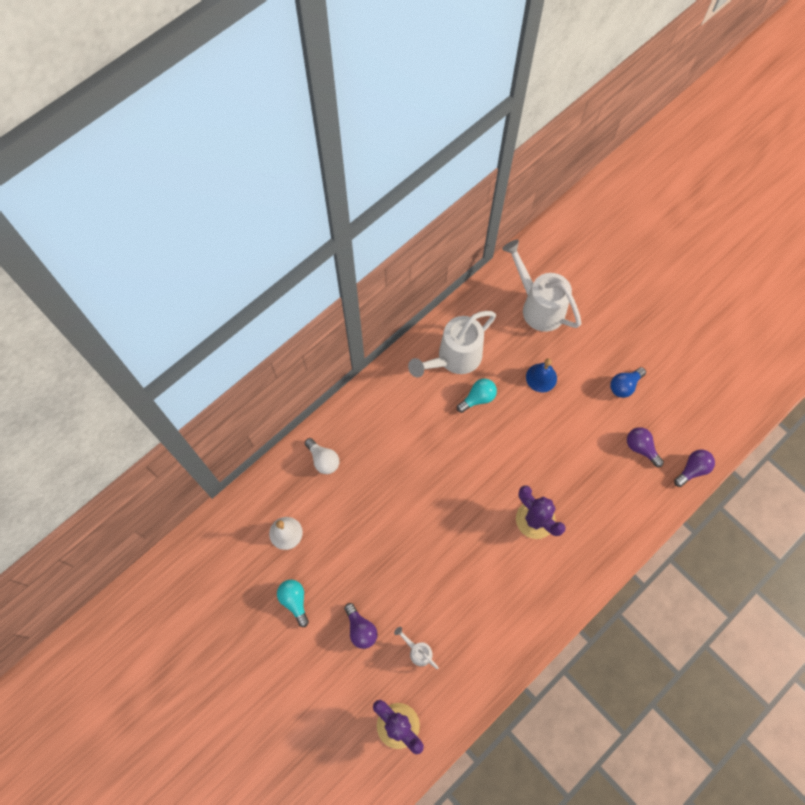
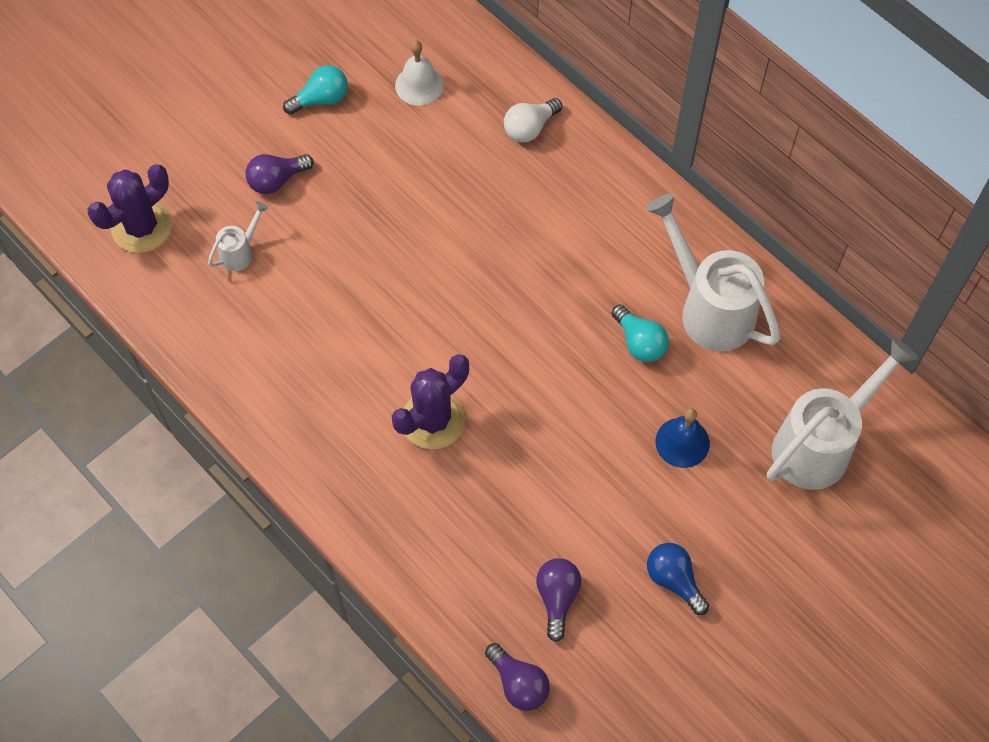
camera: 90 degrees right, 5 degrees down
(641, 448) = (557, 598): purple light bulb -> purple light bulb turned 45 degrees counterclockwise

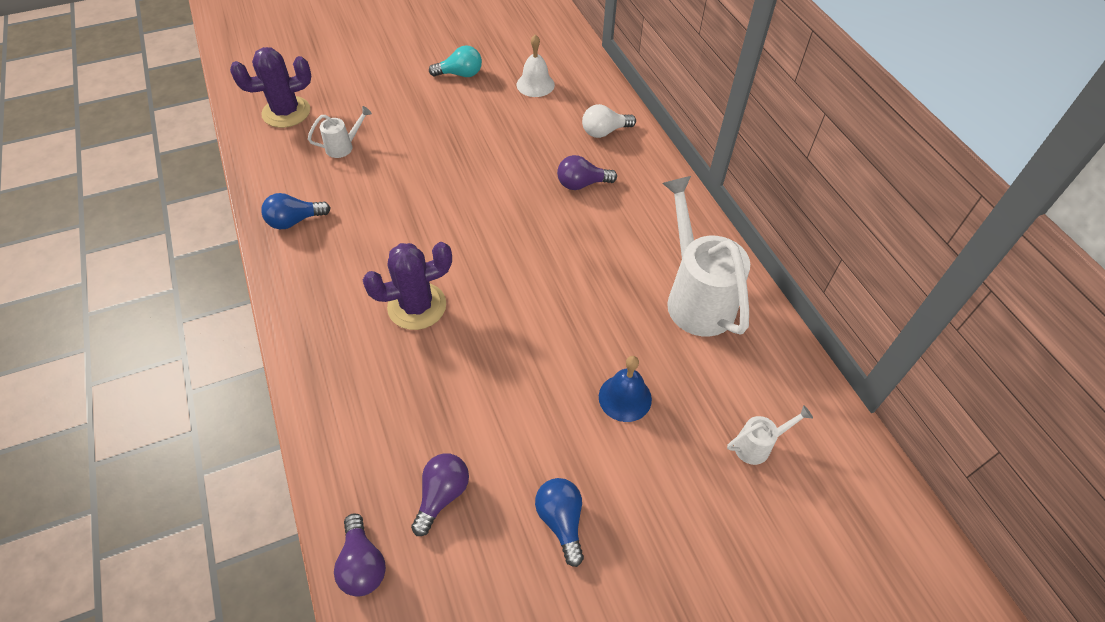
camera: 20 degrees right, 10 degrees down
(243, 368) = (294, 221): none -> blue light bulb
(277, 180) = (398, 111): purple light bulb -> purple light bulb (582, 184)
(639, 342) = (622, 304): turquoise light bulb -> none
(820, 444) = (757, 445): white watering can -> white watering can, size x0.46

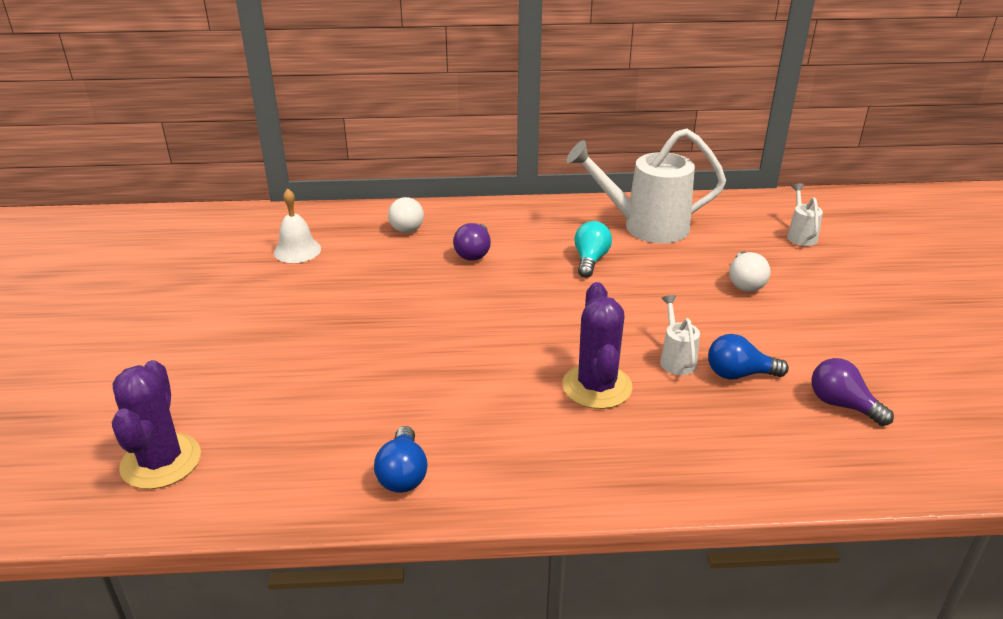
camera: 70 degrees left, 20 degrees down
(343, 147) = (287, 411): white watering can -> white watering can (676, 359)
(362, 564) = (921, 470): purple light bulb -> none
(460, 74) = (228, 296): turquoise light bulb -> turquoise light bulb (590, 260)
(561, 521) = (869, 340): blue light bulb -> blue light bulb (739, 374)
(625, 397) = (745, 283): blue bell -> white light bulb

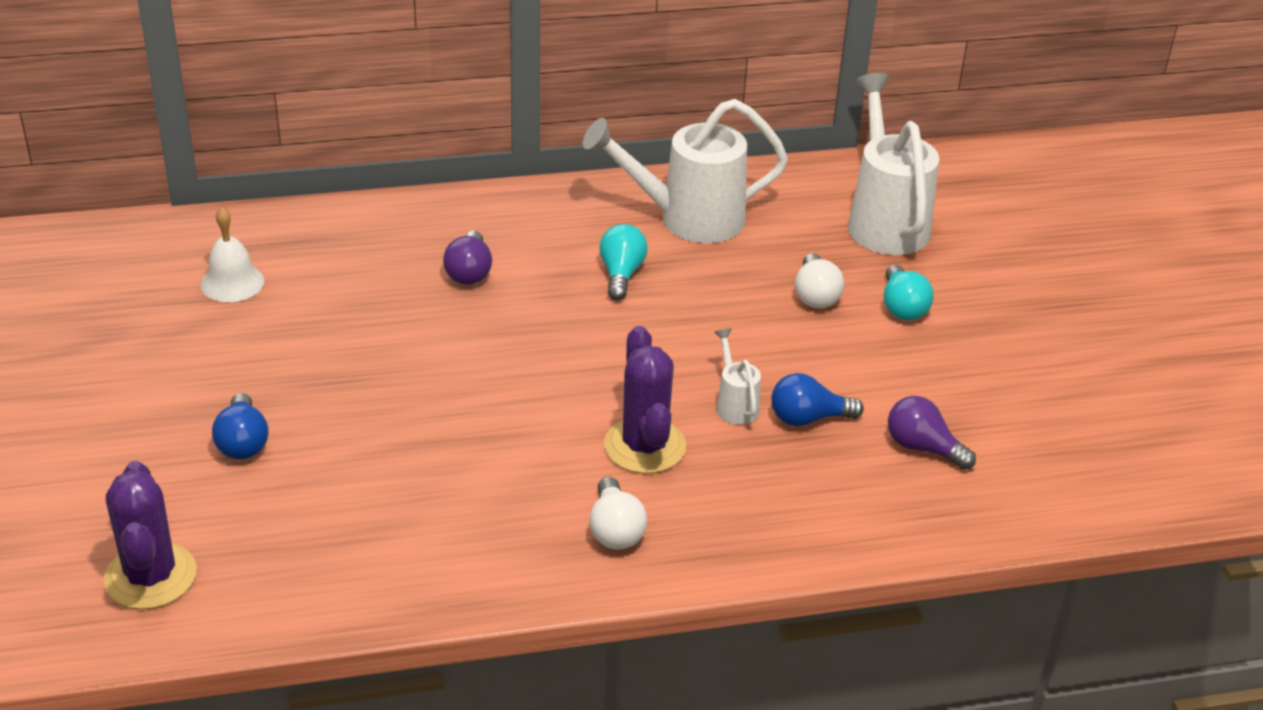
camera: 10 degrees left, 5 degrees up
(403, 474) = (437, 568): blue light bulb -> blue light bulb (243, 442)
(407, 226) = (373, 236): white light bulb -> white light bulb (615, 530)
(800, 235) = (885, 221): white watering can -> white watering can, size x2.19
(818, 295) = (902, 307): none -> turquoise light bulb

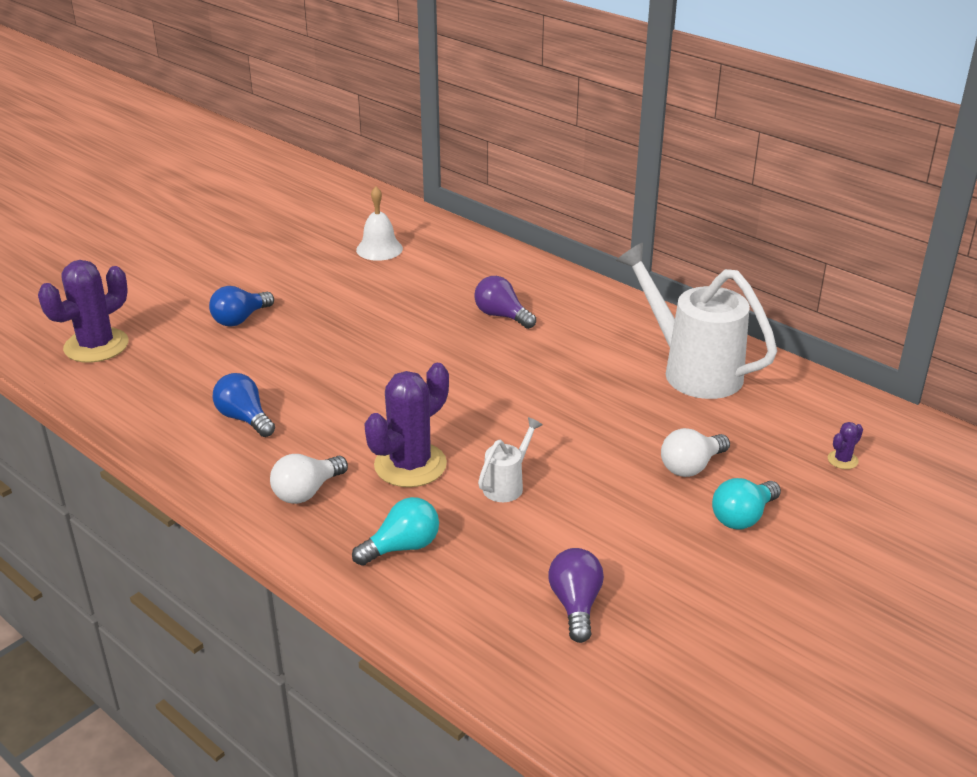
camera: 55 degrees right, 5 degrees down
(469, 272) = (501, 316): purple light bulb -> purple light bulb turned 75 degrees clockwise
(621, 274) = (586, 371): turquoise light bulb -> turquoise light bulb (402, 547)
(808, 418) = (535, 527): blue light bulb -> blue light bulb (244, 418)
(885, 221) = (842, 460): white watering can -> purple cactus

